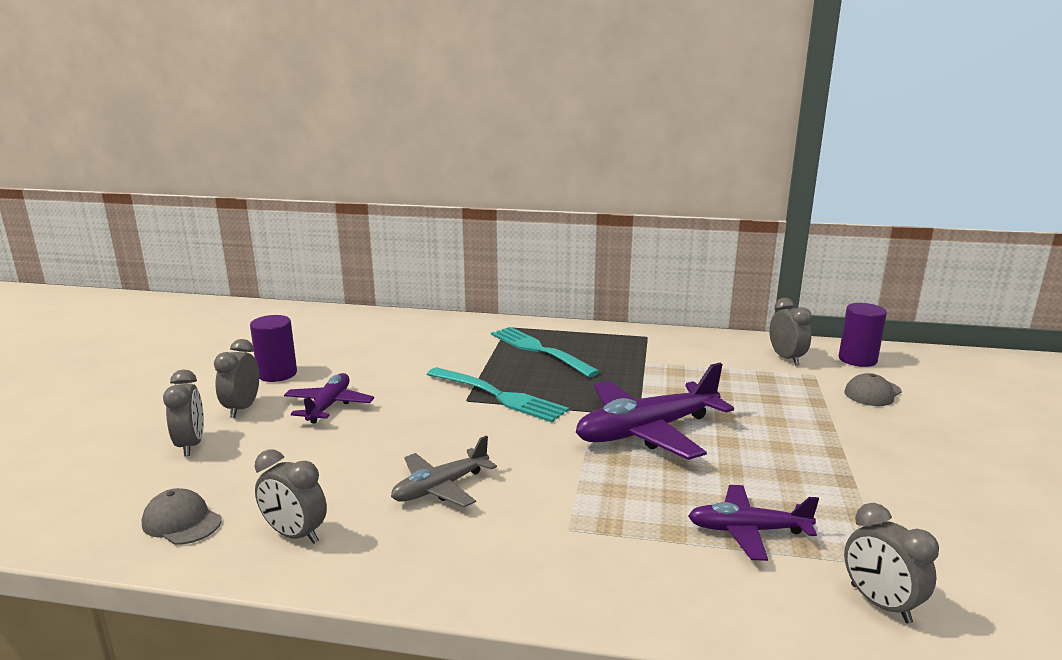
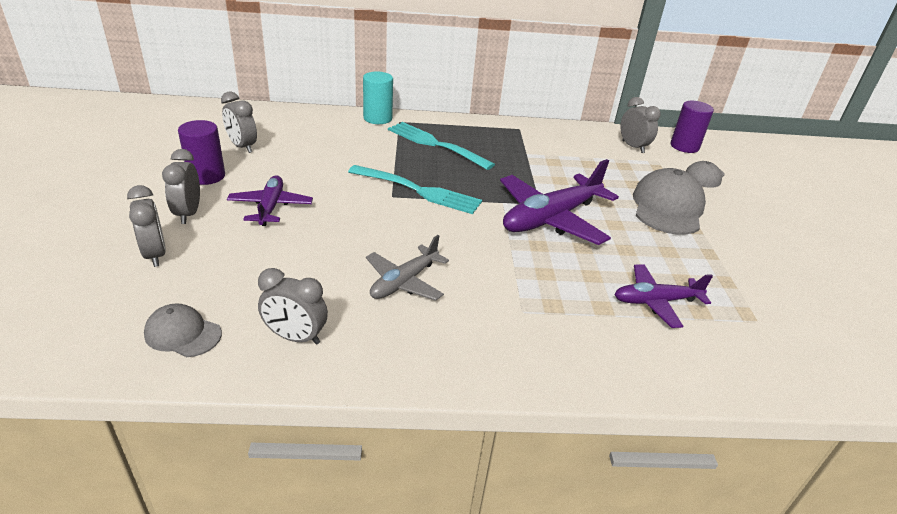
camera: 15 degrees left, 15 degrees up
(484, 323) = (377, 118): none -> turquoise cylinder
(806, 426) = (667, 207): none -> grey cap
(880, 603) = (764, 353): grey clock -> grey clock (242, 147)

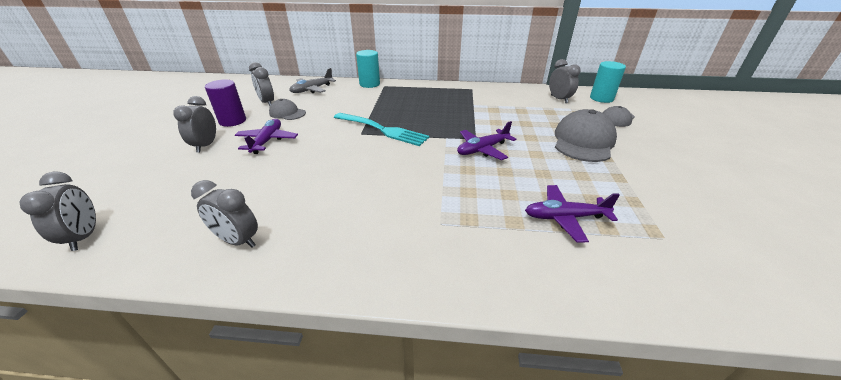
camera: 10 degrees right, 0 degrees up
(155, 255) = (165, 174): grey clock -> grey clock (84, 236)
(183, 333) = (150, 235): grey cap -> grey cap (287, 113)
(404, 282) = (346, 197): grey plane -> grey plane (312, 89)
(436, 145) = (406, 100): turquoise fork -> none
(551, 219) = (482, 149): purple plane -> purple plane, size x0.59
(684, 146) = (601, 98): purple cylinder -> turquoise cylinder

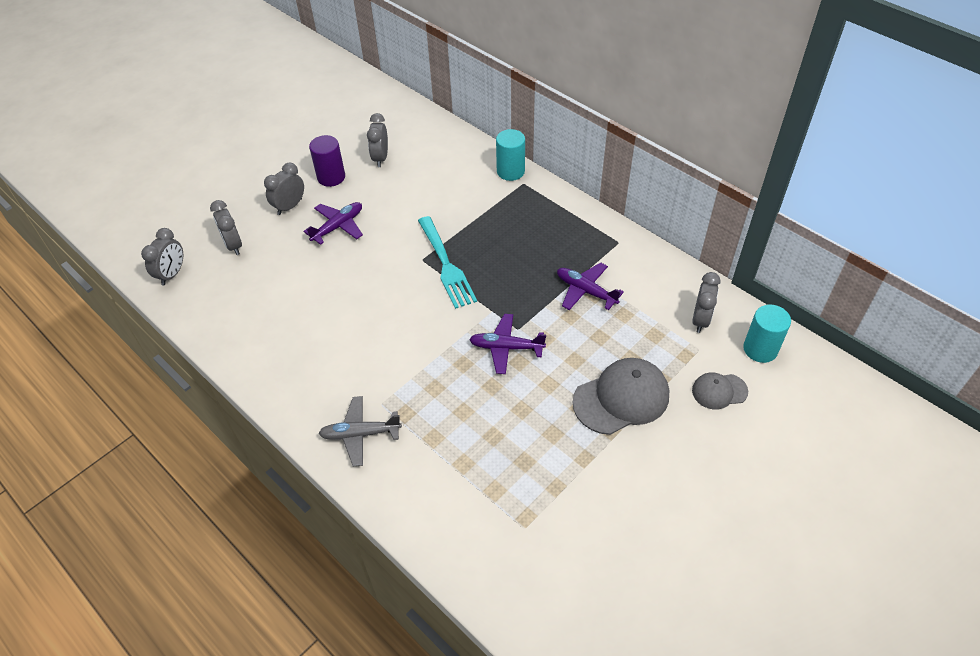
camera: 40 degrees right, 15 degrees up
(238, 240) = (248, 334): grey clock -> grey clock (233, 245)
(287, 113) = (385, 188): grey cap -> none
(312, 89) = (441, 153): grey plane -> grey plane (360, 434)
(564, 217) = (475, 460): purple plane -> purple plane (585, 291)

